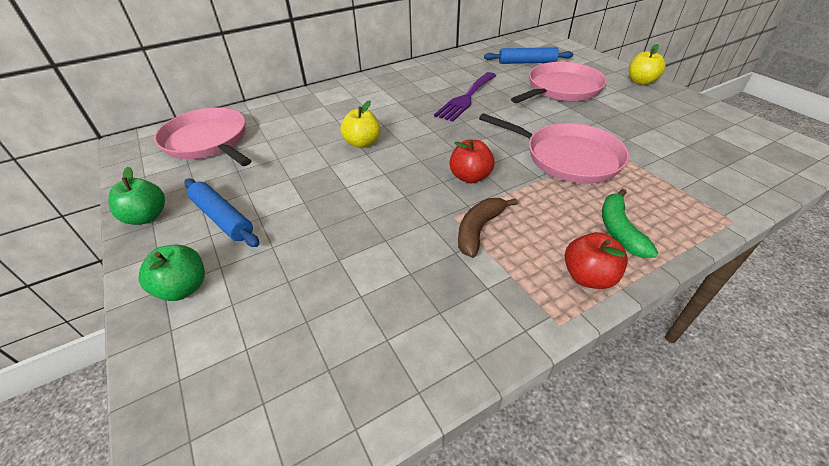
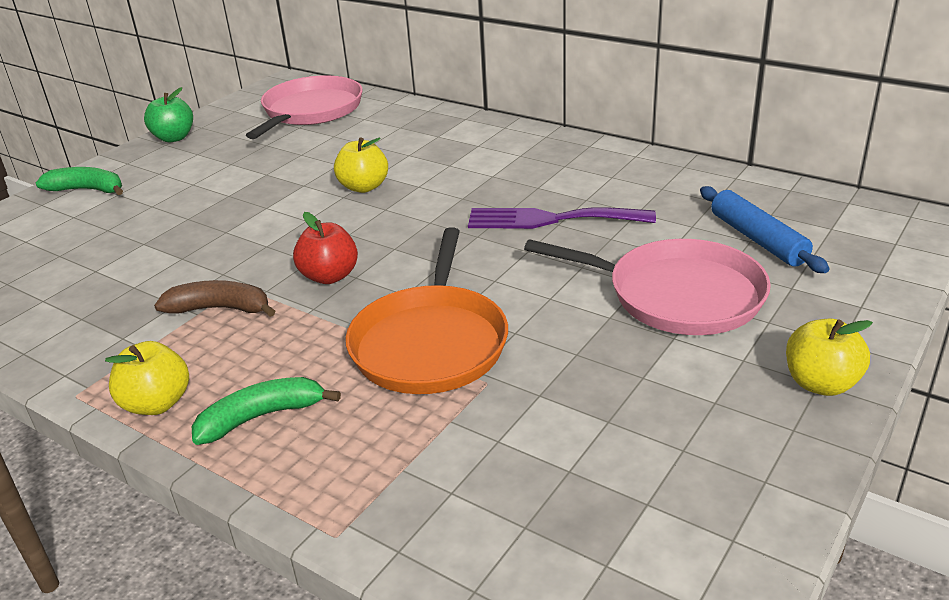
camera: 65 degrees right, 10 degrees down
(183, 288) = (88, 190): green apple -> green banana
(223, 218) = (185, 168): blue rolling pin -> none
(567, 157) = (430, 343): pink pan -> orange pan
(588, 277) = (157, 403): red apple -> yellow apple

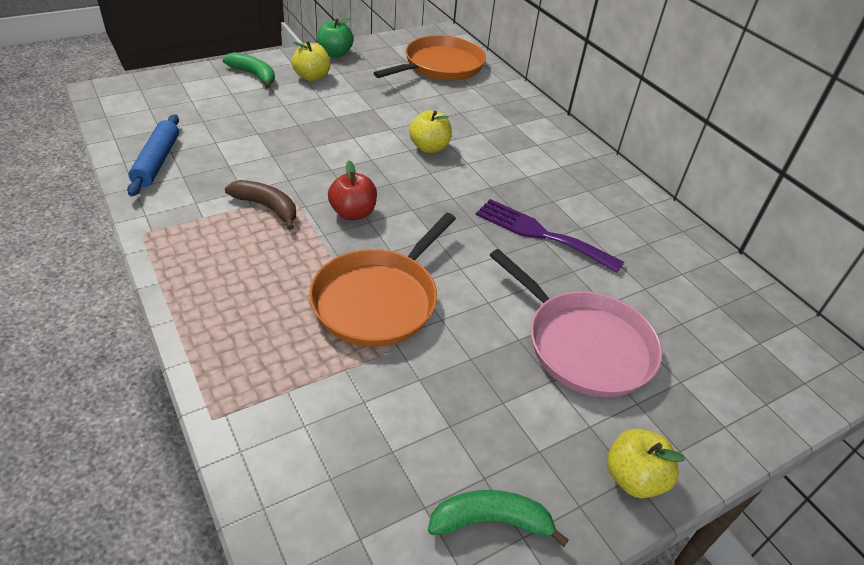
camera: 20 degrees right, 10 degrees up
(157, 403) = (181, 263): yellow apple -> yellow apple (312, 77)
(262, 417) = (233, 305): green banana -> green banana (491, 521)
(310, 111) = (440, 66): pink pan -> orange pan
(758, 239) = (689, 324): blue rolling pin -> blue rolling pin (157, 161)

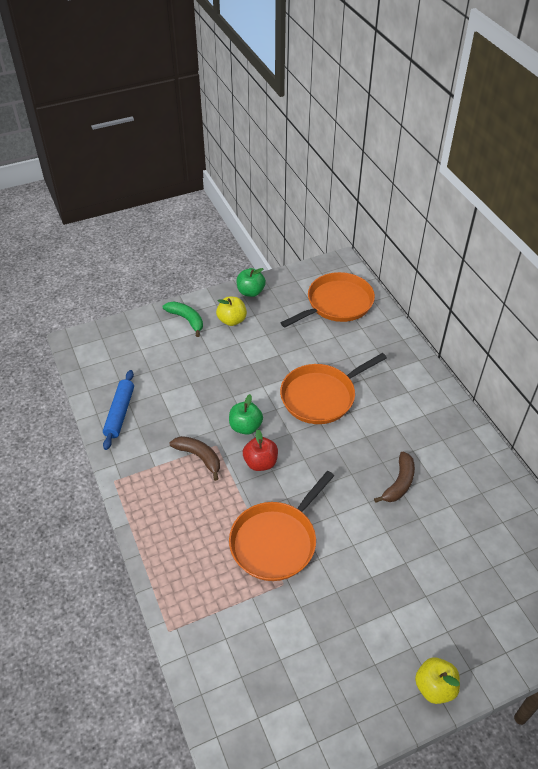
camera: 10 degrees right, 5 degrees up
(331, 176) = (245, 427): none -> green apple
(429, 147) = (321, 396): yellow apple -> orange pan
(491, 521) = (338, 711): green banana -> none
(541, 234) = (399, 483): purple fork -> brown banana
(584, 345) = (417, 583): pink pan -> none

